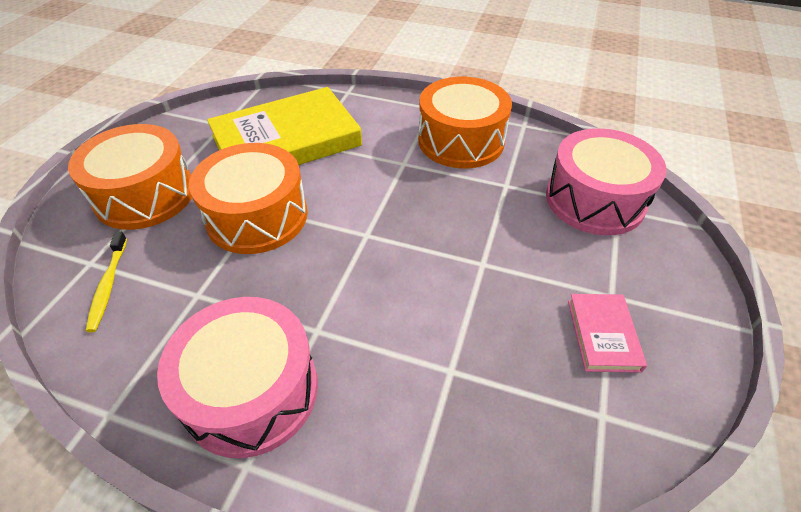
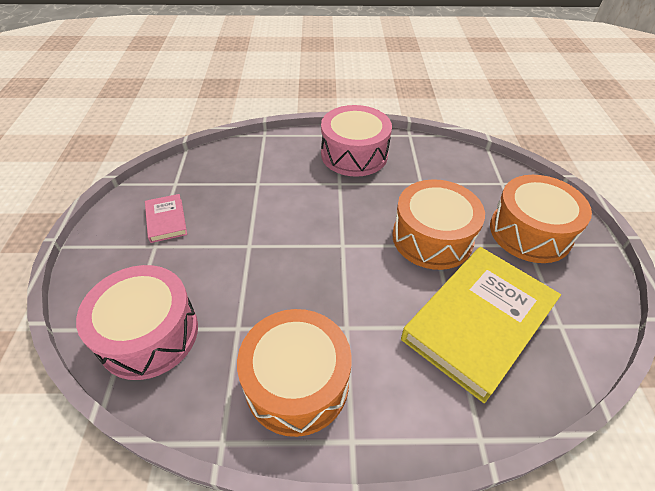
camera: 160 degrees right, 0 degrees up
(108, 285) = (475, 175): yellow toothbrush -> none

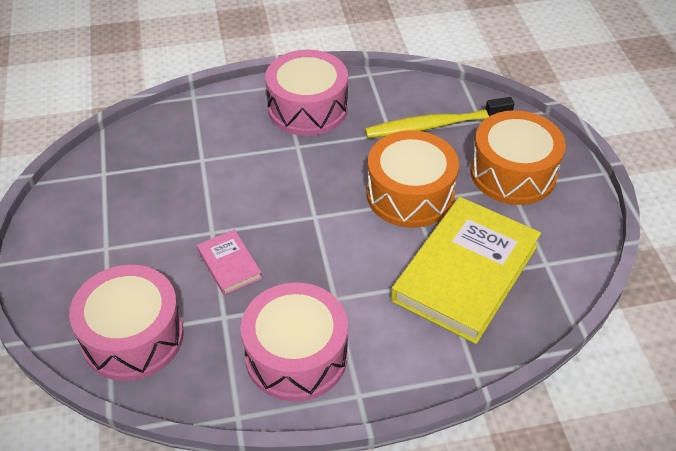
camera: 10 degrees left, 0 degrees up
(166, 220) = (109, 217): pink book -> pink book (229, 264)
(297, 382) = (296, 355): orange drum -> pink drum
(461, 182) = (435, 125): none -> yellow toothbrush

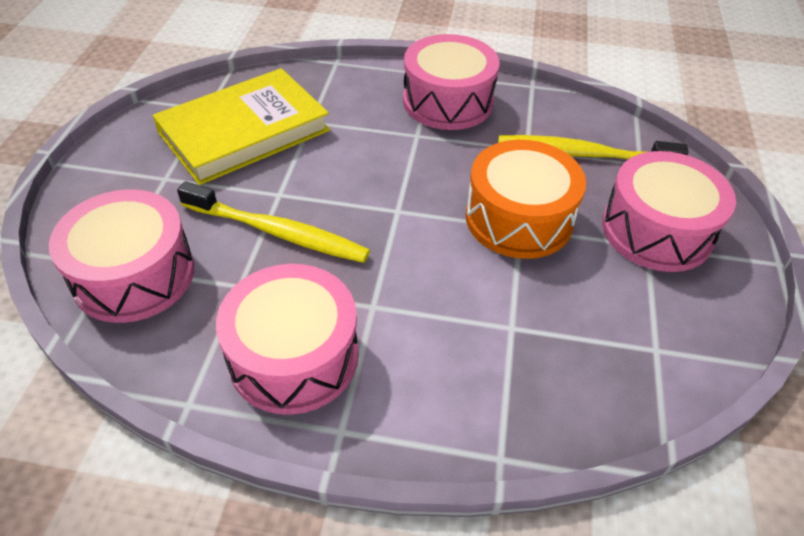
camera: 20 degrees right, 0 degrees up
(229, 264) = (278, 232): pink book -> yellow toothbrush
(465, 273) = (545, 327): yellow book -> yellow book (244, 132)
(513, 173) = (656, 230): orange drum -> pink drum

